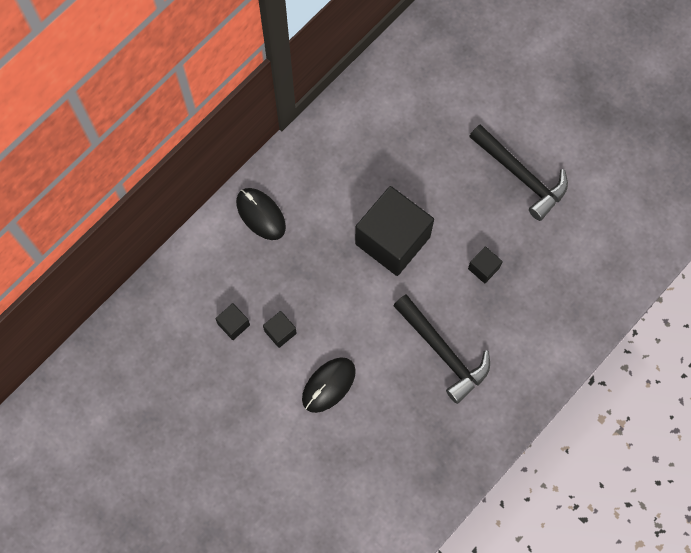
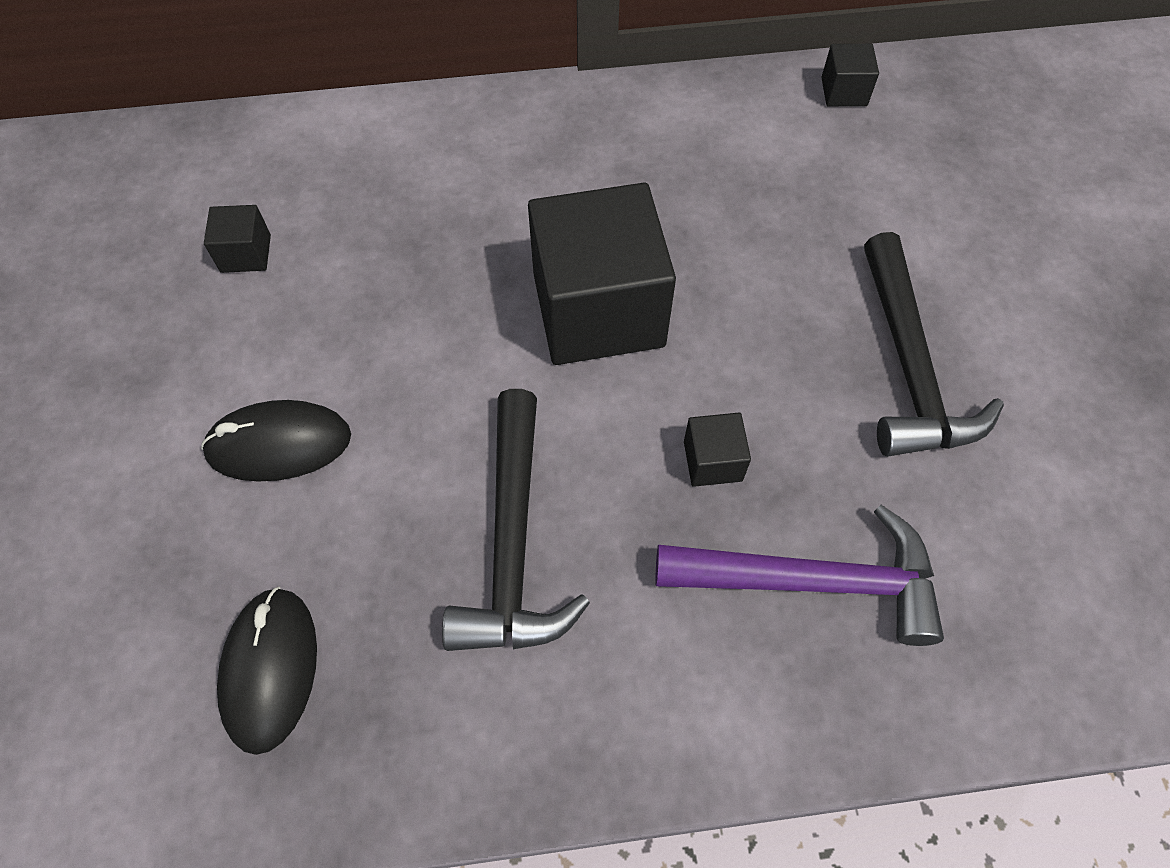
camera: 40 degrees right, 10 degrees down
(261, 214) = (440, 145): black mouse -> black mouse (270, 669)
(280, 332) = (296, 312): black cube -> black cube (844, 91)
(549, 285) = (812, 581): none -> purple hammer

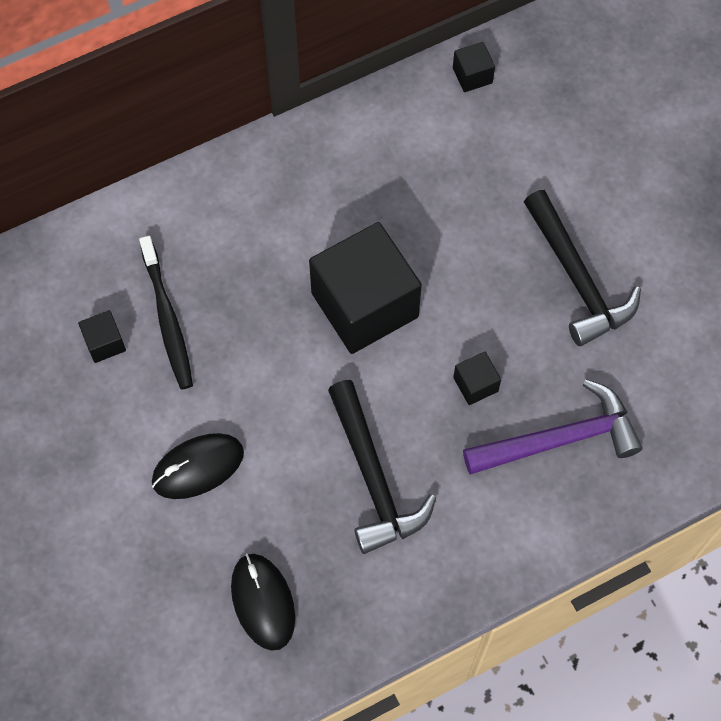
camera: 20 degrees left, 5 degrees up
(337, 250) = (167, 319): none -> black toothbrush

